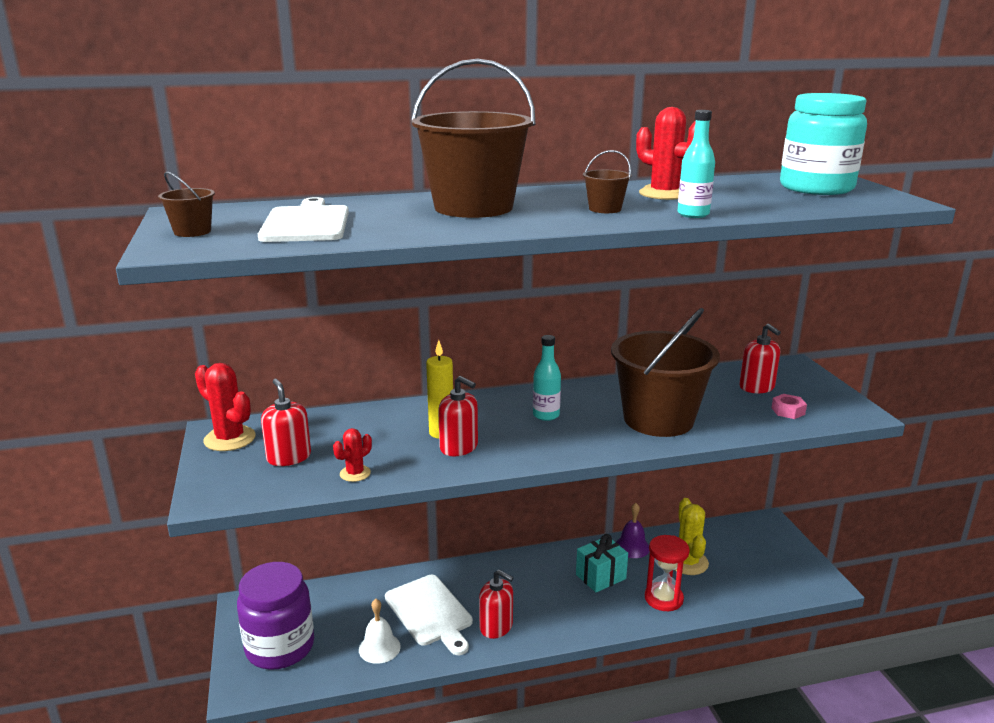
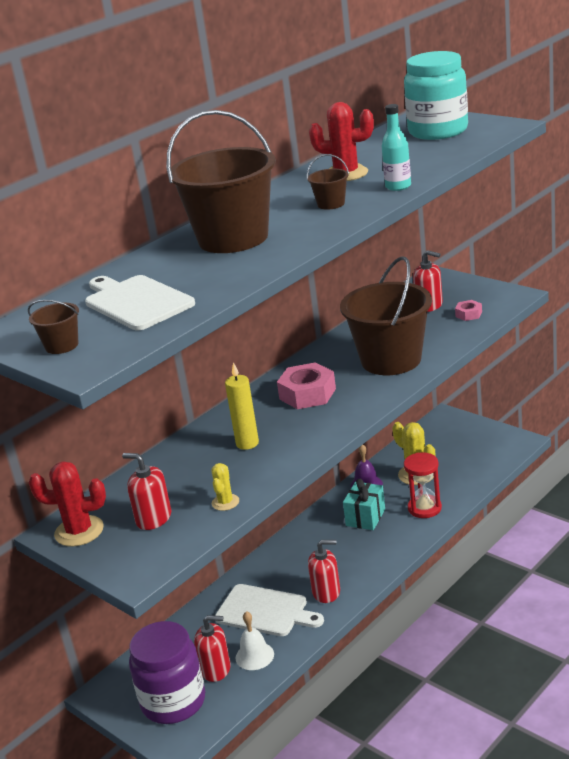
camera: 30 degrees left, 5 degrees up
(355, 473) = (225, 502): red cactus -> yellow cactus
(459, 447) = (276, 447): red soap dispenser -> red soap dispenser (216, 669)
(546, 415) = (307, 394): turquoise bottle -> pink nut

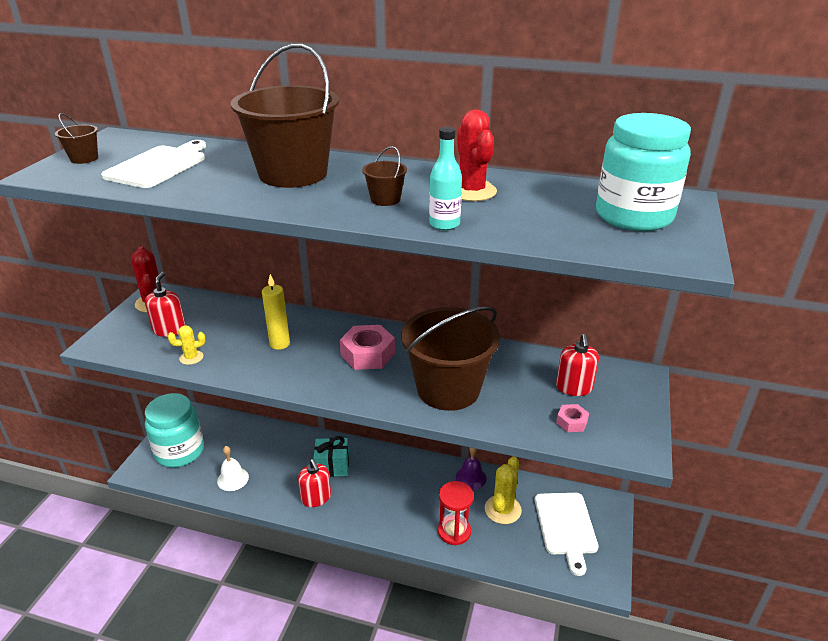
camera: 60 degrees right, 5 degrees up
(173, 702) = (180, 451): purple jar -> turquoise jar
(216, 669) = (215, 462): red soap dispenser -> none
(265, 611) = (284, 467): white cutting board -> white cutting board (566, 526)
(365, 517) = (423, 492): turquoise gift -> turquoise gift (332, 466)

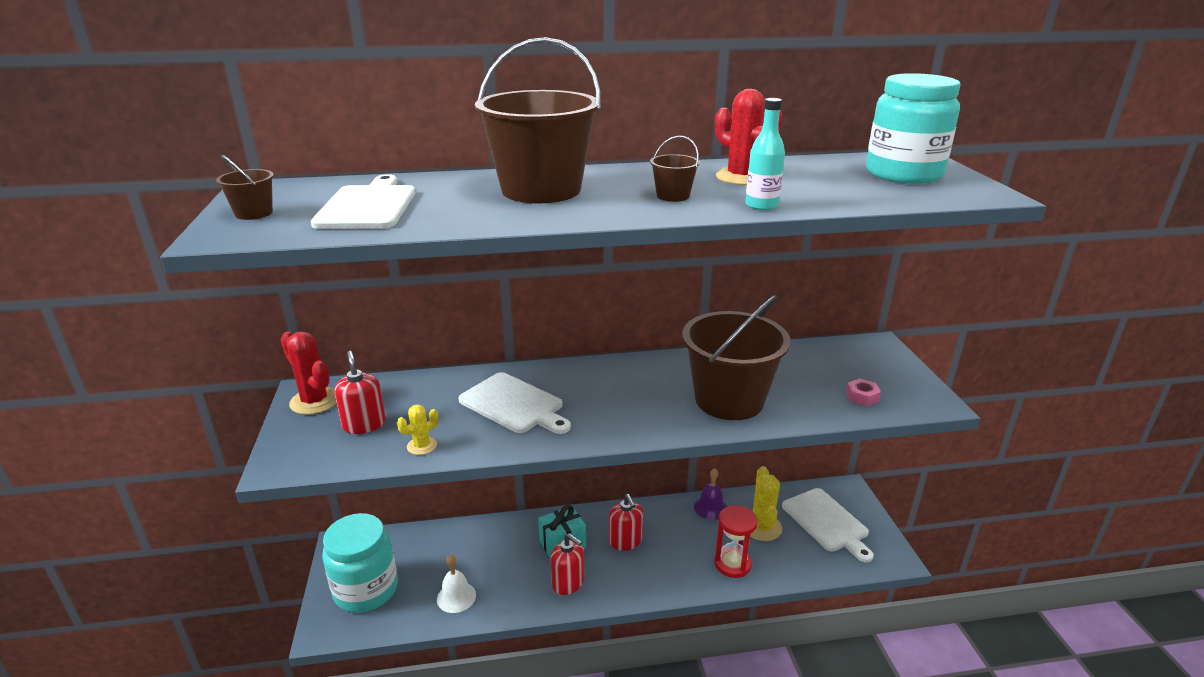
camera: 25 degrees left, 5 degrees down
(280, 344) = (514, 404): yellow candle -> white cutting board
(368, 354) = (619, 390): pink nut -> none
(574, 387) = (836, 368): red soap dispenser -> red soap dispenser (625, 541)

